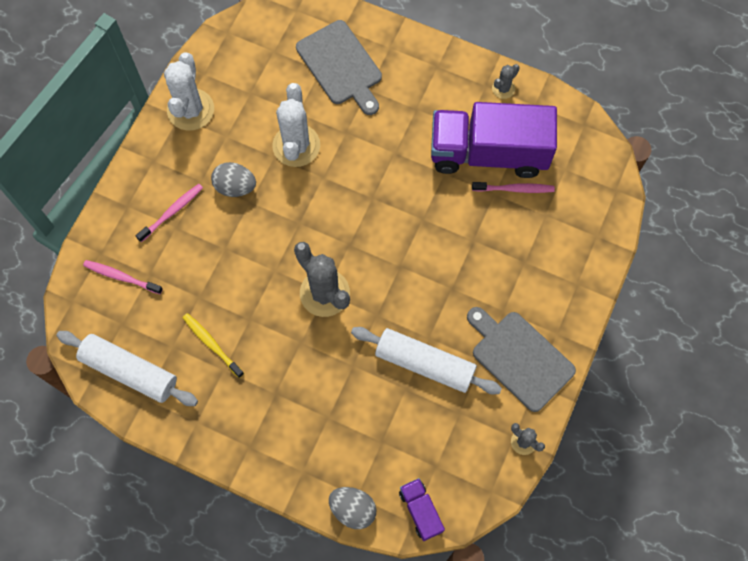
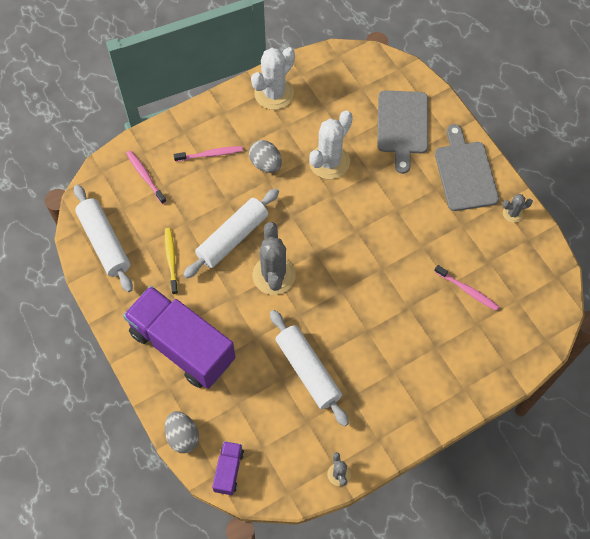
camera: 35 degrees right, 5 degrees down
(257, 282) = (232, 237): none -> white rolling pin
(488, 153) = (466, 252): purple truck -> purple truck (182, 346)
(519, 358) = (380, 413): grey cutting board -> grey cutting board (465, 173)

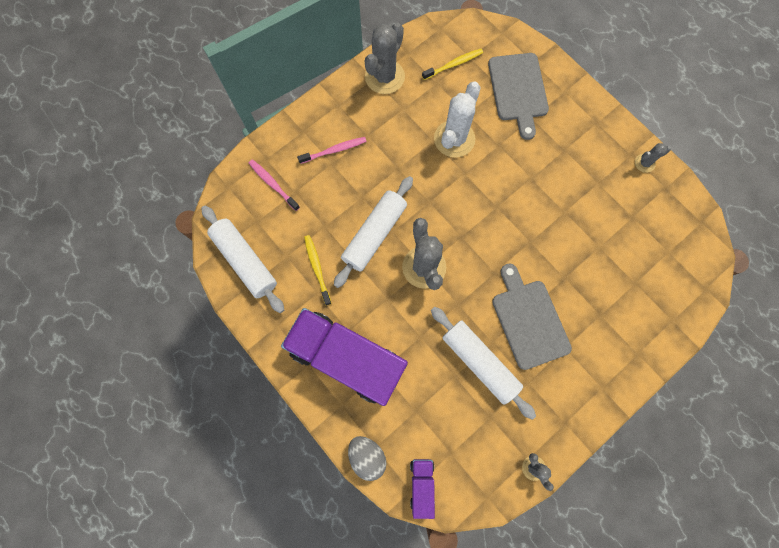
camera: 10 degrees left, 10 degrees up
(266, 164) = (392, 151): grey egg -> none
(274, 93) = (384, 77): white cactus -> grey cactus
(344, 92) = (454, 64): none -> yellow toothbrush
(465, 173) = (589, 129): grey cutting board -> grey cutting board (529, 320)
(467, 290) = (618, 250): pink toothbrush -> none

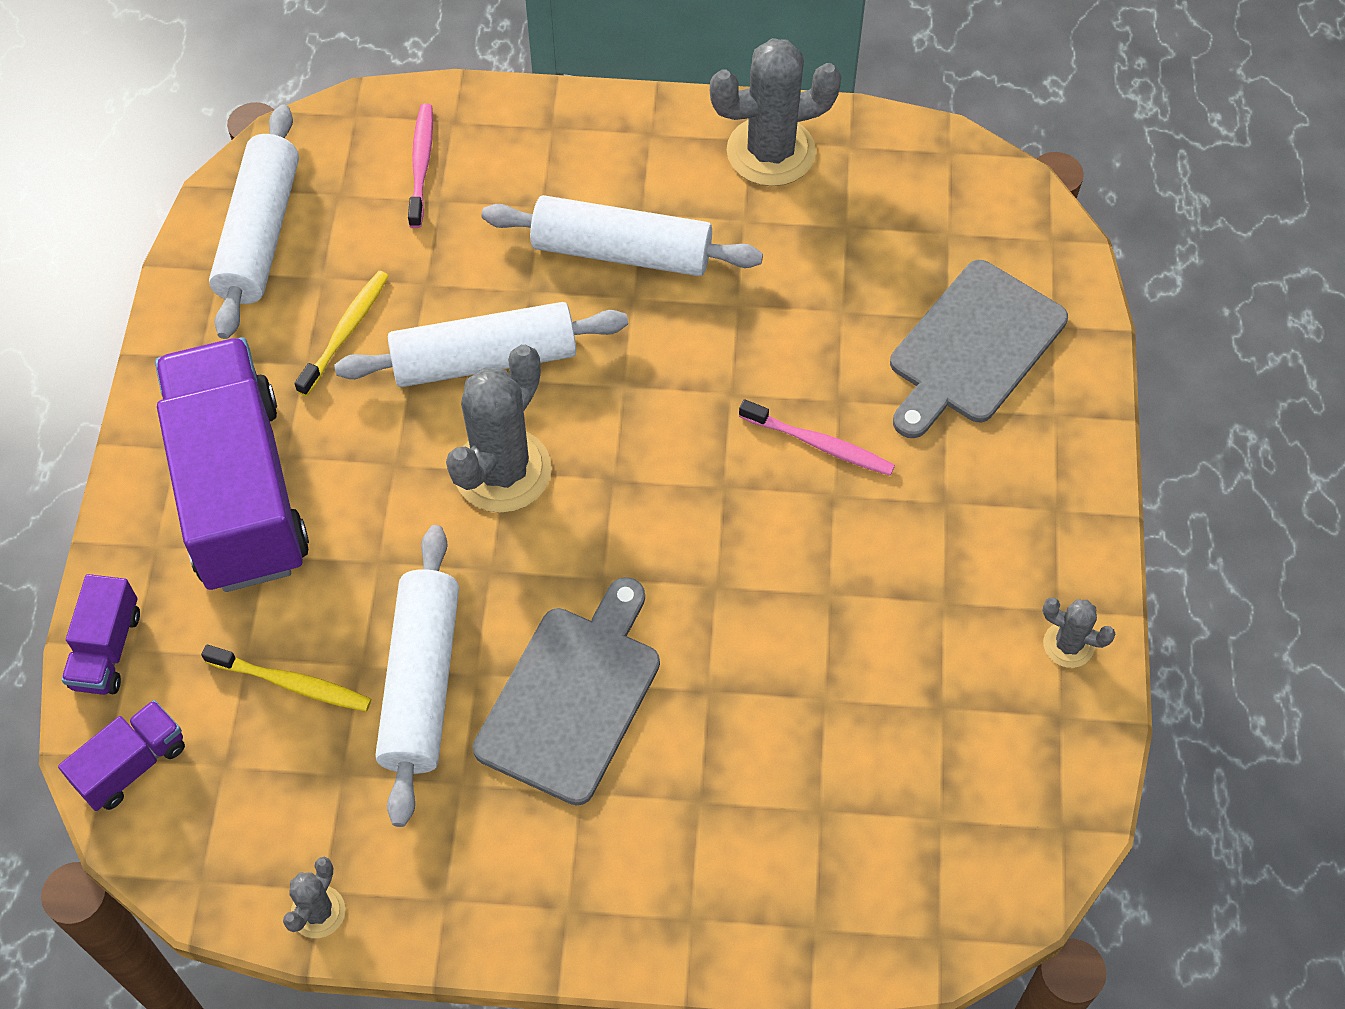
camera: 45 degrees right, 15 degrees down
(334, 150) = (566, 192): pink toothbrush -> pink toothbrush (819, 444)
(367, 456) = (106, 649): grey egg -> purple truck
(376, 155) = (622, 251): none -> white rolling pin
(454, 64) = (908, 222): yellow toothbrush -> yellow toothbrush (292, 684)
(454, 139) = (775, 331): white cactus -> none

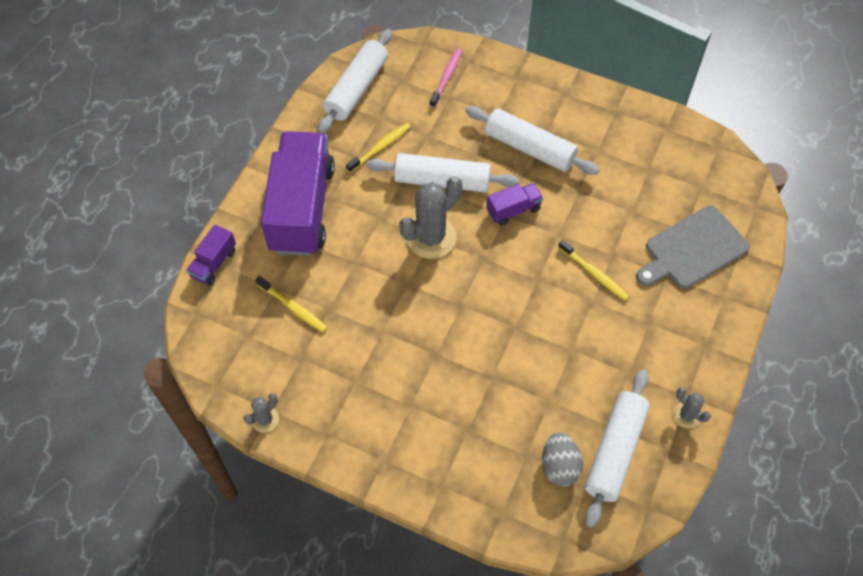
camera: 20 degrees right, 0 degrees up
(132, 765) = (205, 321): purple truck -> purple truck (513, 210)
(422, 682) = (354, 327): white rolling pin -> white rolling pin (615, 451)
(572, 697) = (424, 358): grey cutting board -> none
(771, 152) = (624, 120): grey cactus -> none
(819, 444) = (594, 274): pink toothbrush -> yellow toothbrush
(885, 810) = (559, 466): none -> grey egg

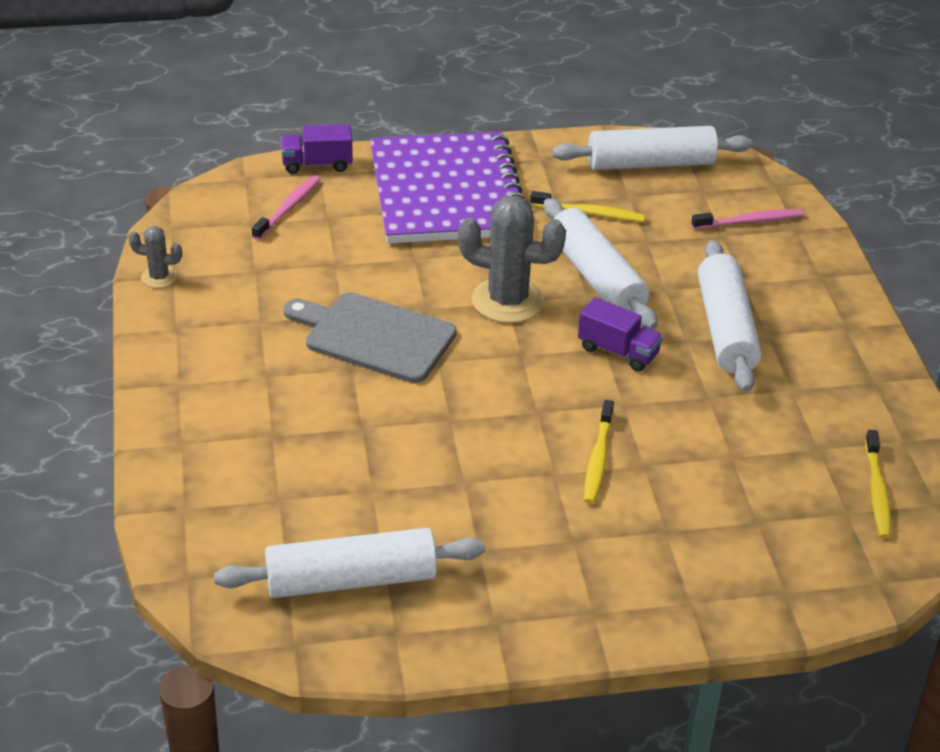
camera: 55 degrees right, 20 degrees down
(248, 305) = (288, 208): none -> pink toothbrush
(293, 307) = (314, 239): yellow toothbrush -> yellow toothbrush (877, 491)
(302, 208) = (446, 192): purple truck -> purple notebook
(559, 466) = (287, 535): grey egg -> none
(686, 415) = (464, 632): grey cactus -> none
(693, 249) = (735, 541): grey cutting board -> grey cutting board (374, 336)

